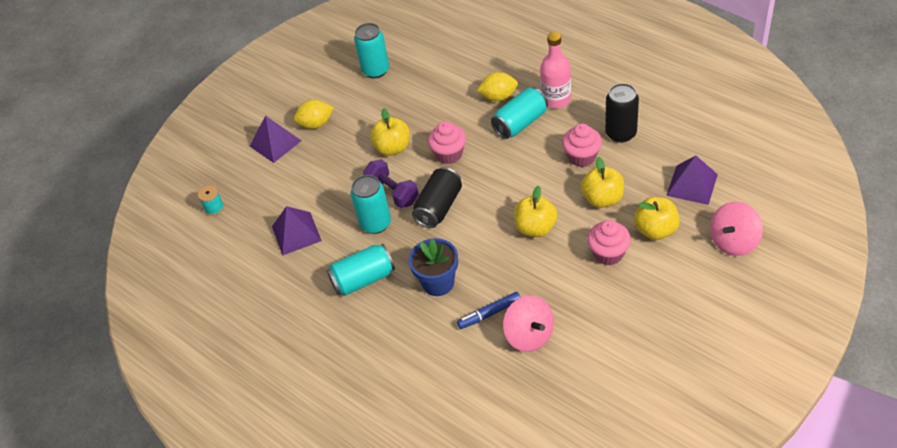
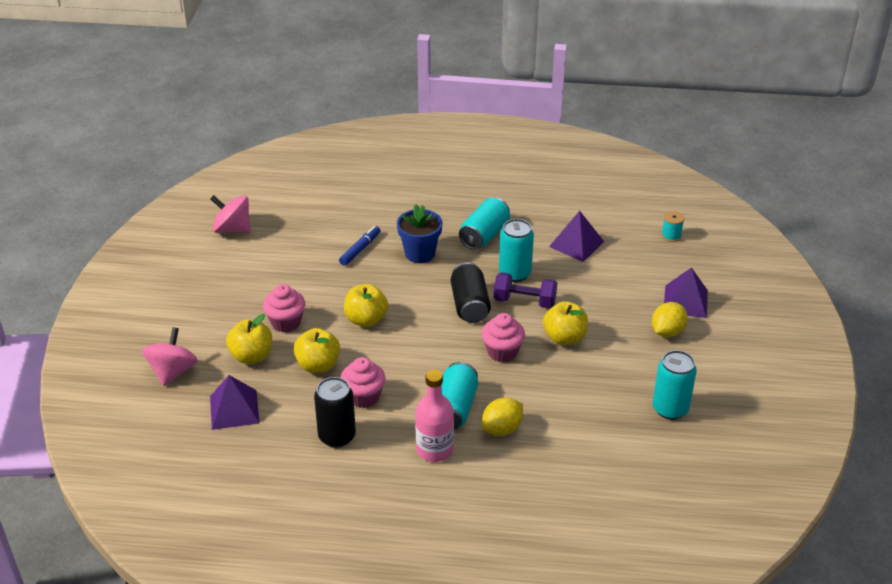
camera: 140 degrees right, 10 degrees down
(529, 335) = (318, 247): pink spinning top -> pink spinning top (232, 229)

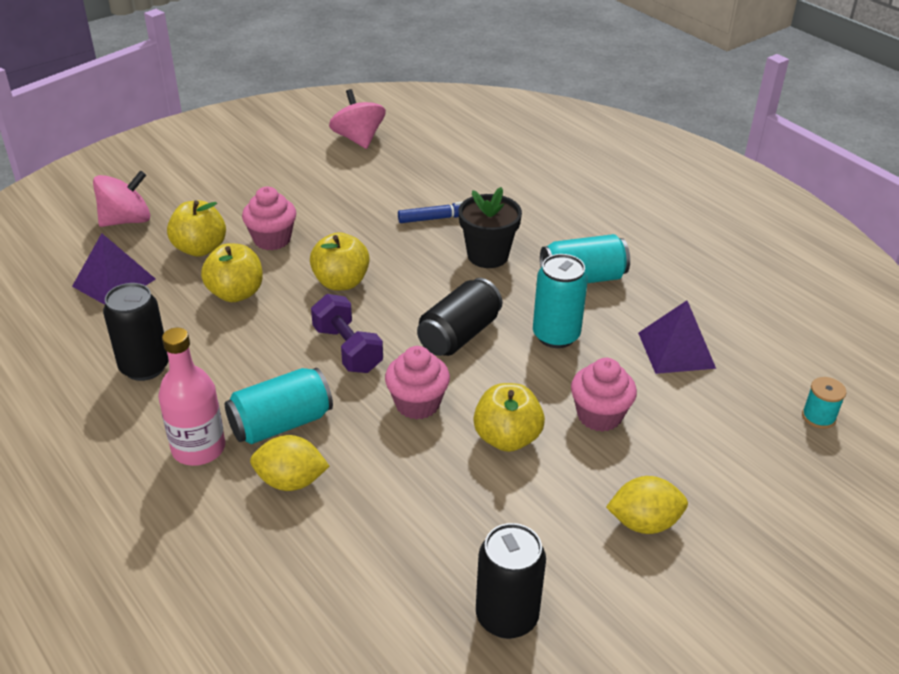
camera: 45 degrees right, 0 degrees up
(363, 397) = (224, 349): pink cupcake -> pink cupcake (599, 415)
(420, 253) = (488, 256): blue flower pot -> black flower pot
(524, 301) = (522, 370): purple dumbbell -> purple dumbbell (347, 349)
(670, 409) = (506, 617): turquoise can -> black can
(685, 301) = (724, 505): purple pyramid -> none

